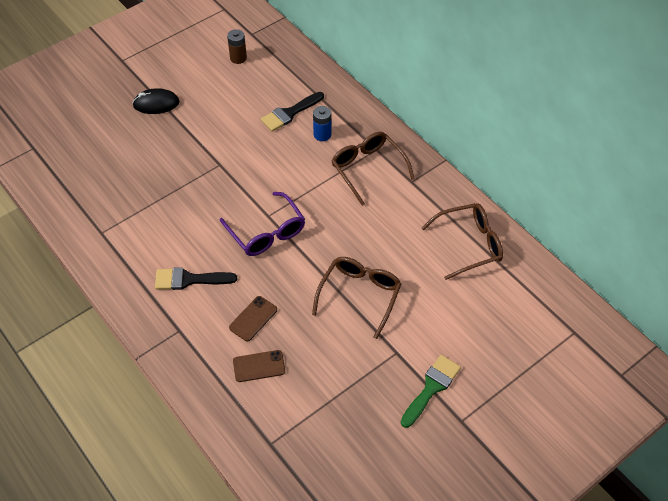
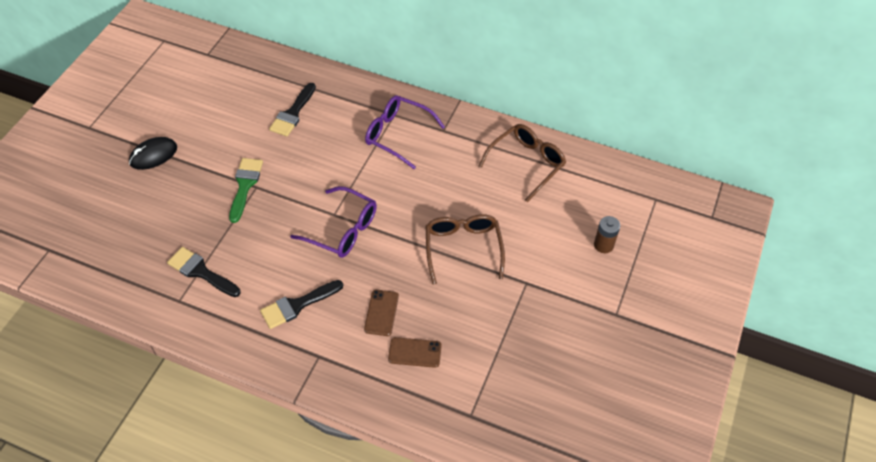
camera: 30 degrees left, 0 degrees up
(132, 217) = (201, 272): none -> black brush
(238, 58) = (209, 81): brown battery -> brown battery (603, 245)
(259, 366) = (415, 352): brown phone -> brown phone turned 45 degrees clockwise
(322, 135) = (336, 121): blue battery -> none
(368, 169) = (397, 135): brown glasses -> purple glasses
(431, 388) = (574, 299): green brush -> green brush (245, 185)

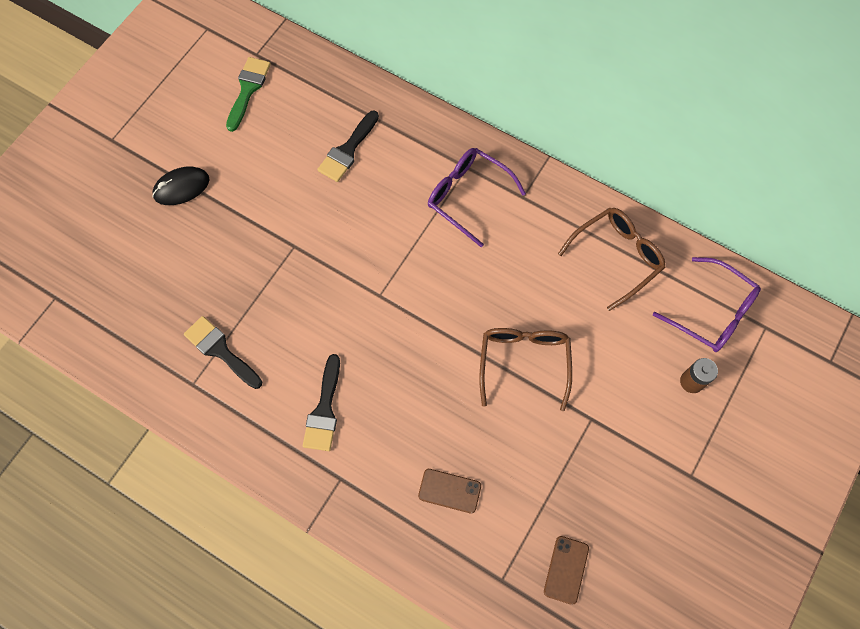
camera: 10 degrees right, 15 degrees up
(245, 185) = (281, 242): green brush -> green brush (248, 89)
(297, 305) = (324, 409): black brush -> black brush turned 60 degrees counterclockwise
(343, 230) = (387, 318): purple glasses -> purple glasses (712, 312)
(381, 313) = (418, 433): brown phone -> brown phone (566, 569)

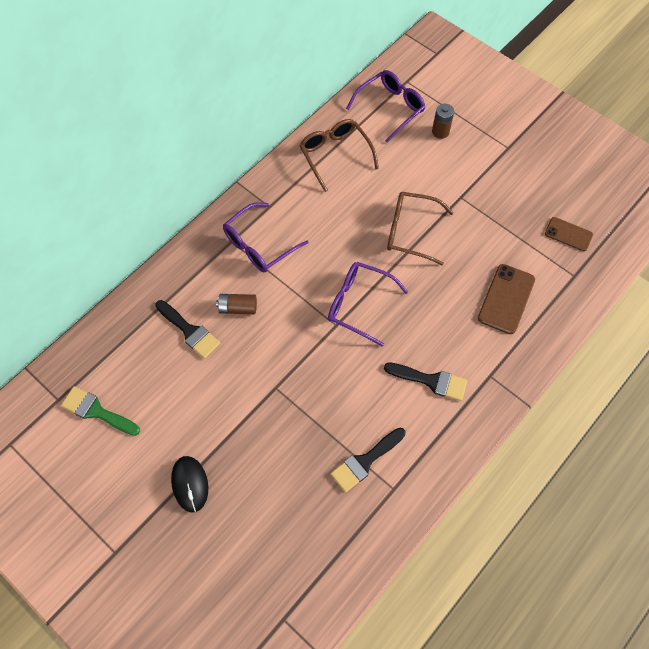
camera: 80 degrees left, 5 degrees down
(383, 191) = (238, 308): none -> brown battery
(410, 316) = (359, 304): none -> purple glasses
(449, 490) = (506, 299): brown phone -> brown phone, size x1.55

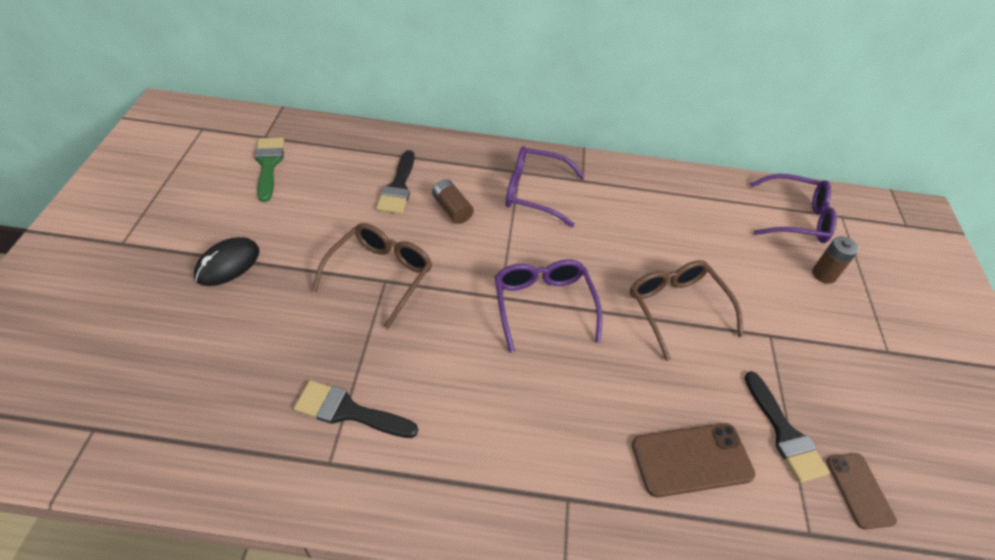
camera: 50 degrees right, 15 degrees down
(335, 155) = (691, 201): brown glasses -> brown glasses (380, 275)
(431, 381) = (505, 429): black brush -> black brush (784, 433)

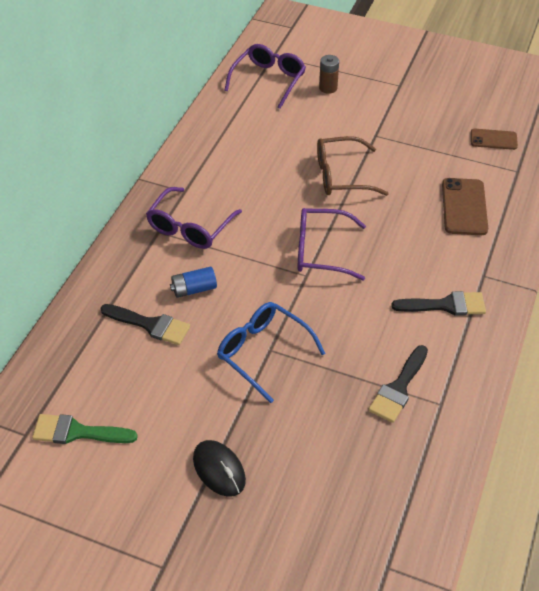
camera: 70 degrees left, 0 degrees up
(380, 275) = (263, 352): brown glasses -> blue glasses
(452, 209) = (194, 289): brown battery -> blue battery
(784, 433) = (451, 157): black brush -> black brush (445, 305)

